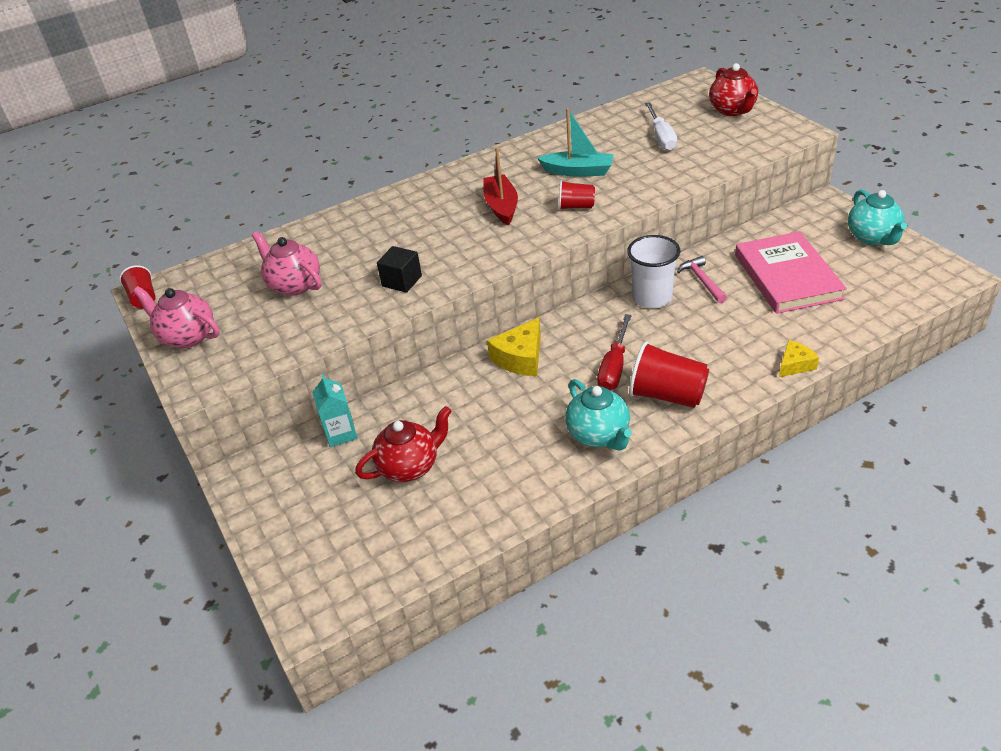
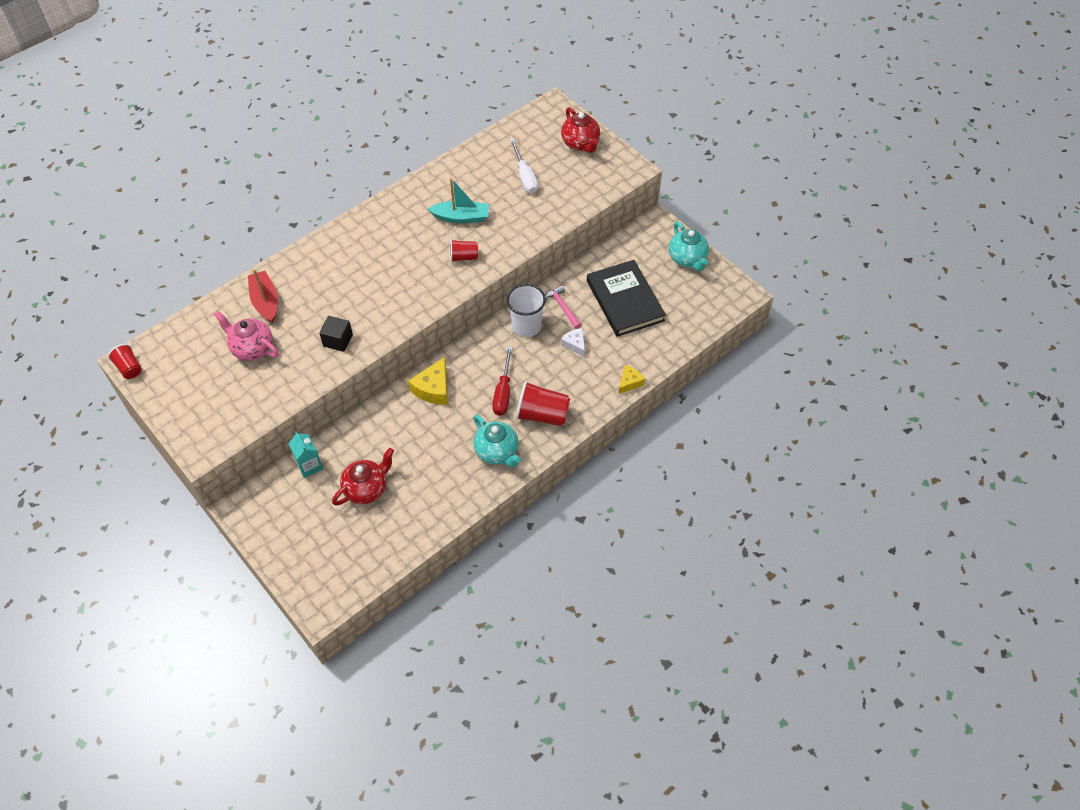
camera: 15 degrees left, 15 degrees up
(187, 337) = (179, 404): pink teapot -> none
(501, 206) = (404, 258): red boat -> red boat (265, 301)
(717, 319) = (575, 344): none -> white cheese
(787, 276) = (625, 300): pink book -> black book

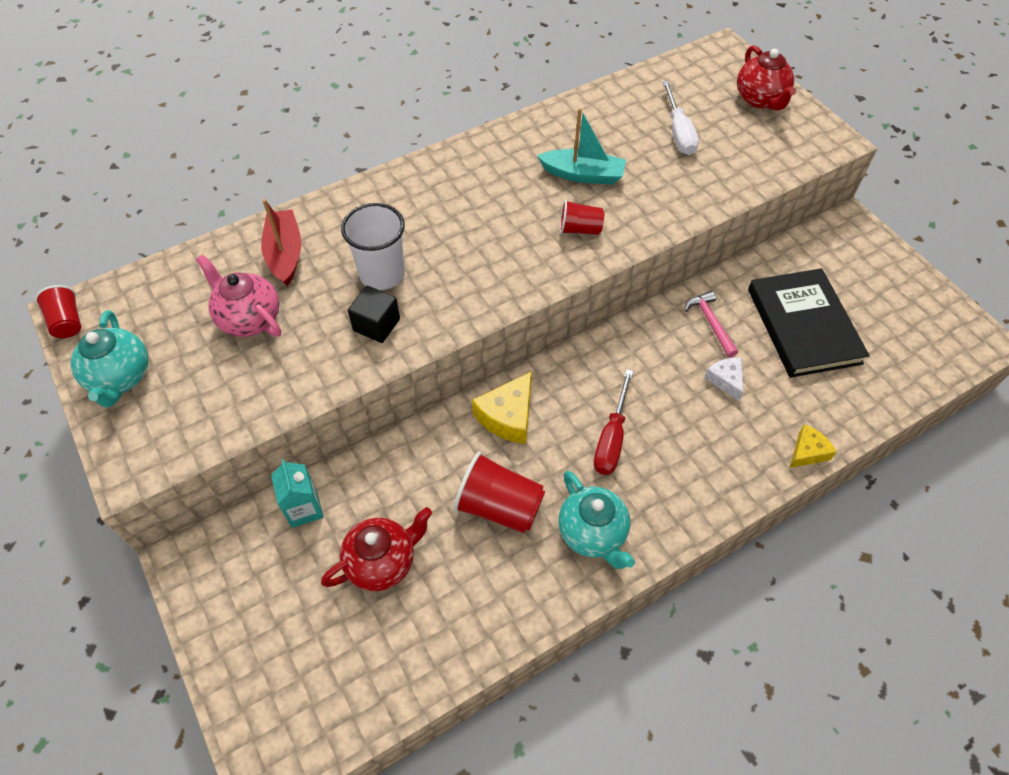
camera: 10 degrees right, 0 degrees up
(526, 326) = (655, 343): white cup -> white cup (382, 274)
(542, 414) = (668, 483): red cup -> red cup (499, 506)
(687, 259) = (897, 278): turquoise teapot -> turquoise teapot (121, 377)

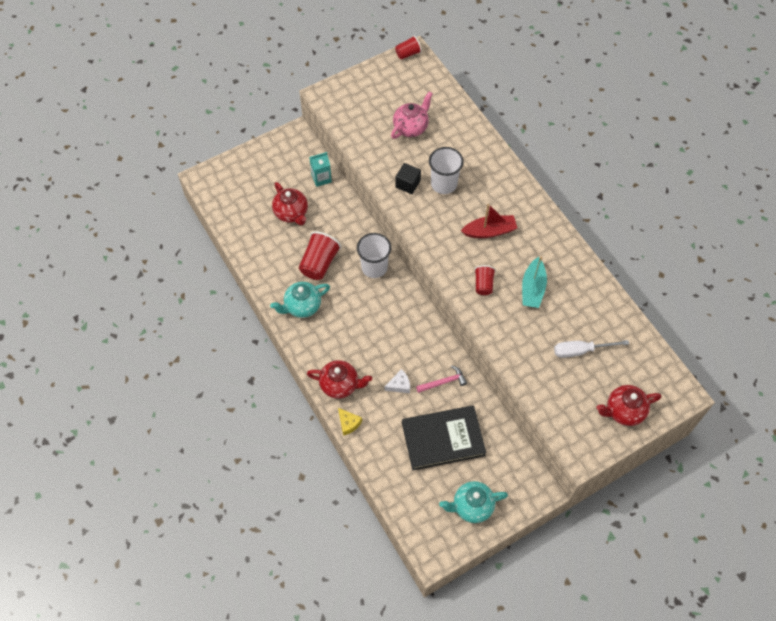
camera: 90 degrees right, 5 degrees up
(121, 377) = (374, 81): turquoise teapot -> turquoise teapot (472, 506)
(285, 254) = (457, 137): red boat -> red boat (489, 231)
(508, 416) = (374, 267): yellow cheese -> white cup
(612, 438) = (359, 319): red screwdriver -> none
(740, 466) = (340, 385): none -> red teapot

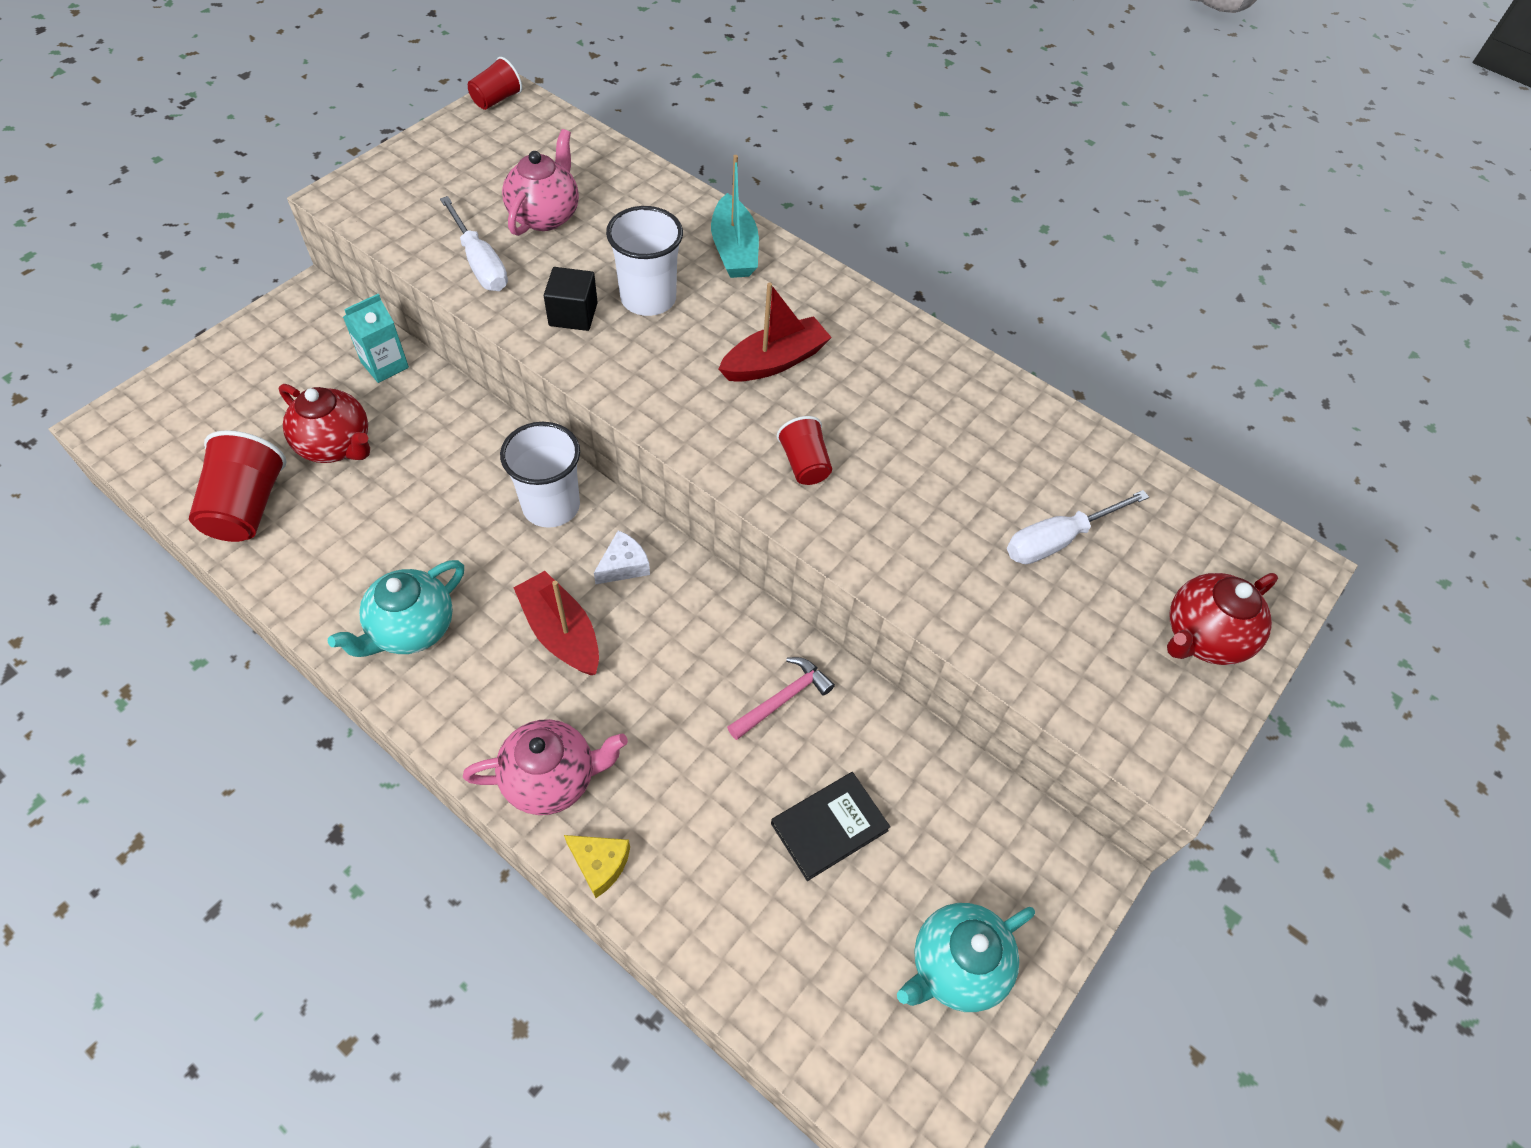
camera: 25 degrees left, 5 degrees down
(319, 263) = (427, 529): red cup -> red cup (247, 507)
(340, 385) = (551, 779): red teapot -> pink teapot
(361, 326) = (561, 632): none -> red boat
(374, 146) = (480, 263): none -> white screwdriver
(399, 385) = (688, 736): white cheese -> white cheese (623, 565)
(443, 439) = (829, 827): black book -> black book, size x0.55
(532, 288) = (907, 446): turquoise boat -> turquoise boat (734, 249)

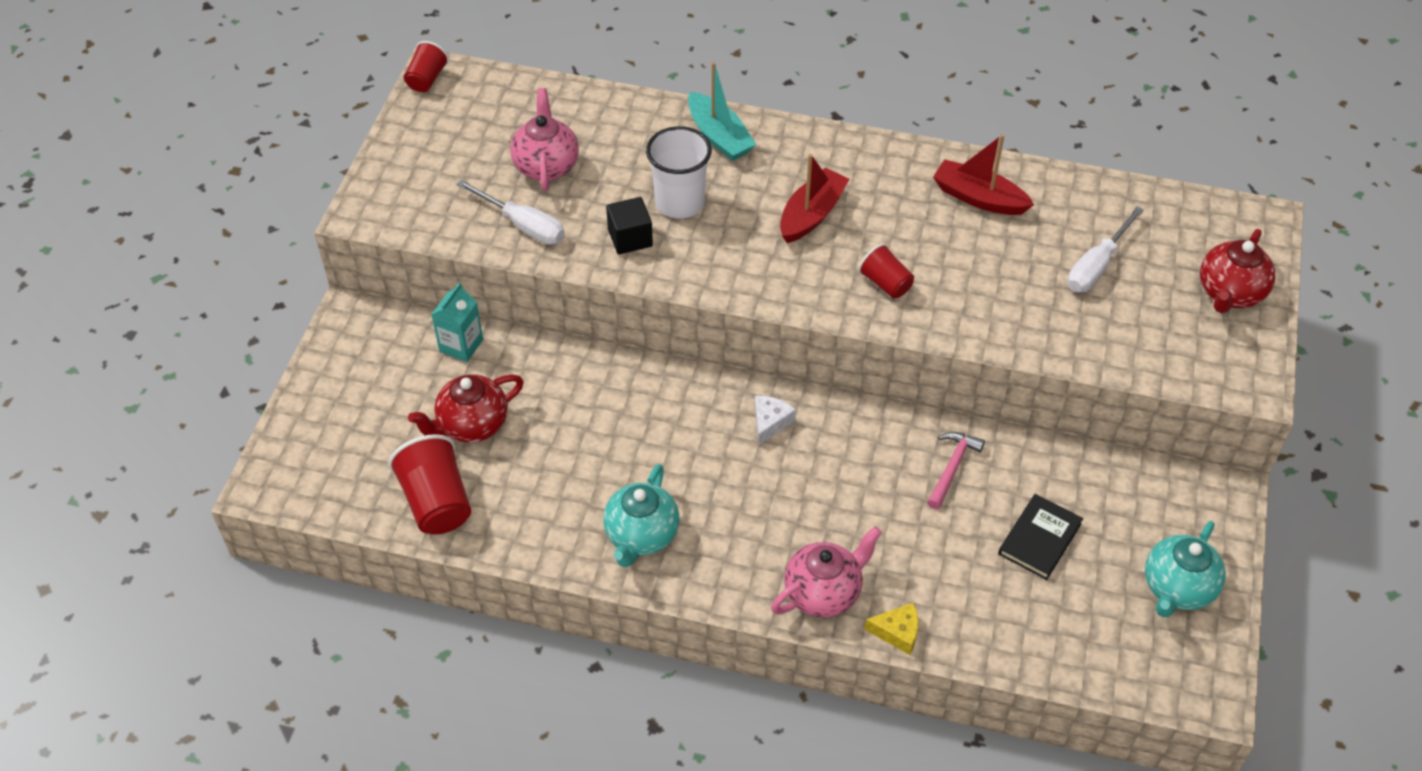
camera: 20 degrees left, 5 degrees down
(336, 445) = (472, 425): red teapot -> red teapot turned 135 degrees clockwise
(551, 506) = (682, 401): white cup -> none
(561, 632) = (757, 490): red boat -> red boat (979, 198)

